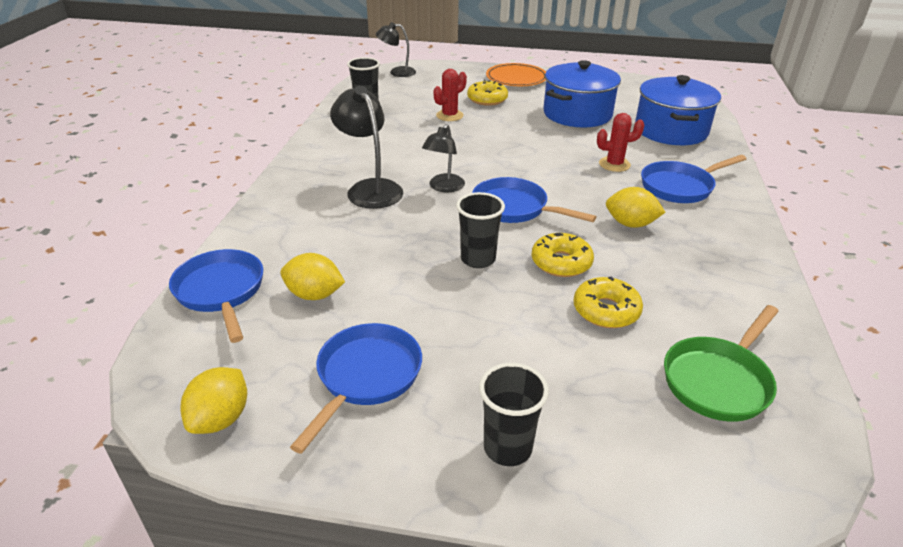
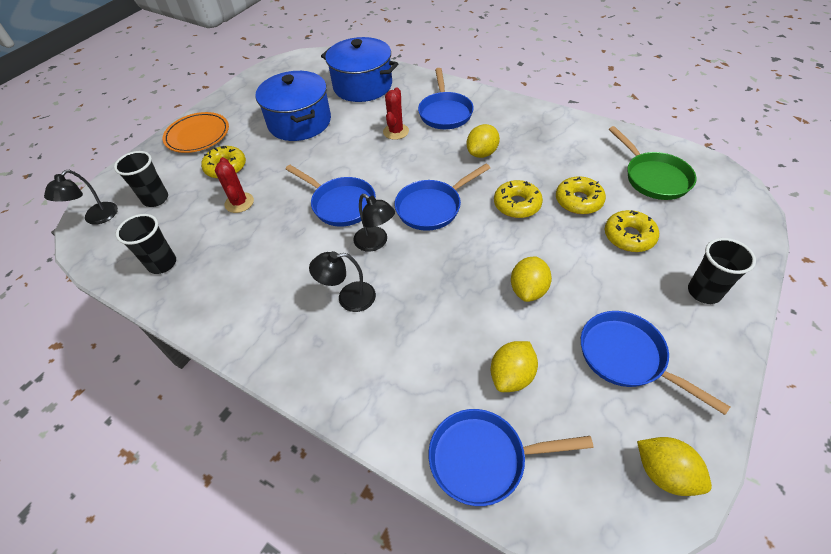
camera: 65 degrees left, 15 degrees up
(370, 188) = (348, 298): black lamp -> black lamp, size x0.65
(431, 290) = (528, 290): none -> yellow lemon
(478, 259) = (496, 250): black cup -> black cup (156, 199)
(481, 159) = (340, 204): none -> blue pan
(570, 363) = (629, 236): none -> yellow donut

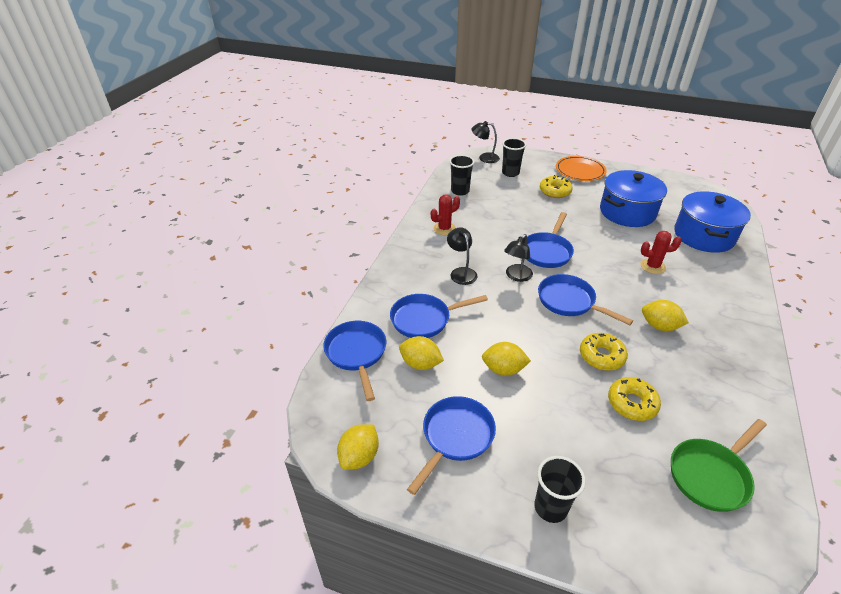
camera: 75 degrees right, 10 degrees down
(239, 203) = (524, 206): red cactus -> red cactus (444, 229)
(445, 112) = (704, 294): blue pan -> blue pan (424, 319)
(629, 236) = (600, 445): yellow donut -> none

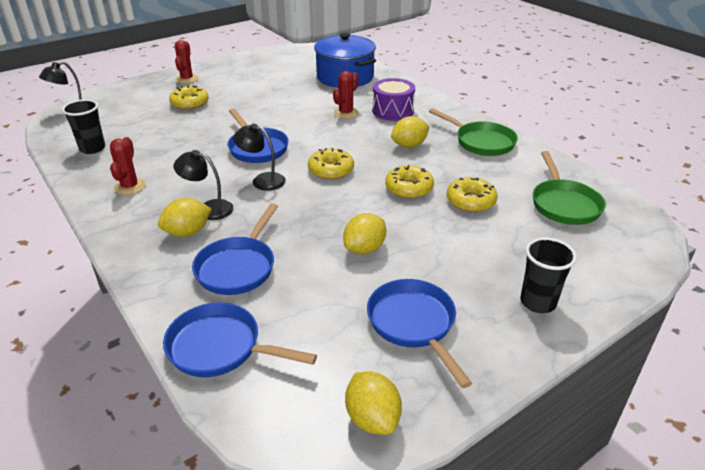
camera: 55 degrees left, 5 degrees down
(420, 364) = (295, 301): yellow lemon -> yellow lemon (187, 232)
(510, 173) = (122, 109): black cup -> none
(516, 276) = (262, 180): black lamp -> black lamp turned 135 degrees clockwise
(569, 301) = (331, 170): blue pan -> yellow donut
(580, 171) = (187, 79): orange plate -> red cactus
(627, 212) = (272, 89): blue pot -> none
(696, 290) = (393, 111): none -> purple drum
(731, 369) = (481, 142): none -> green pan

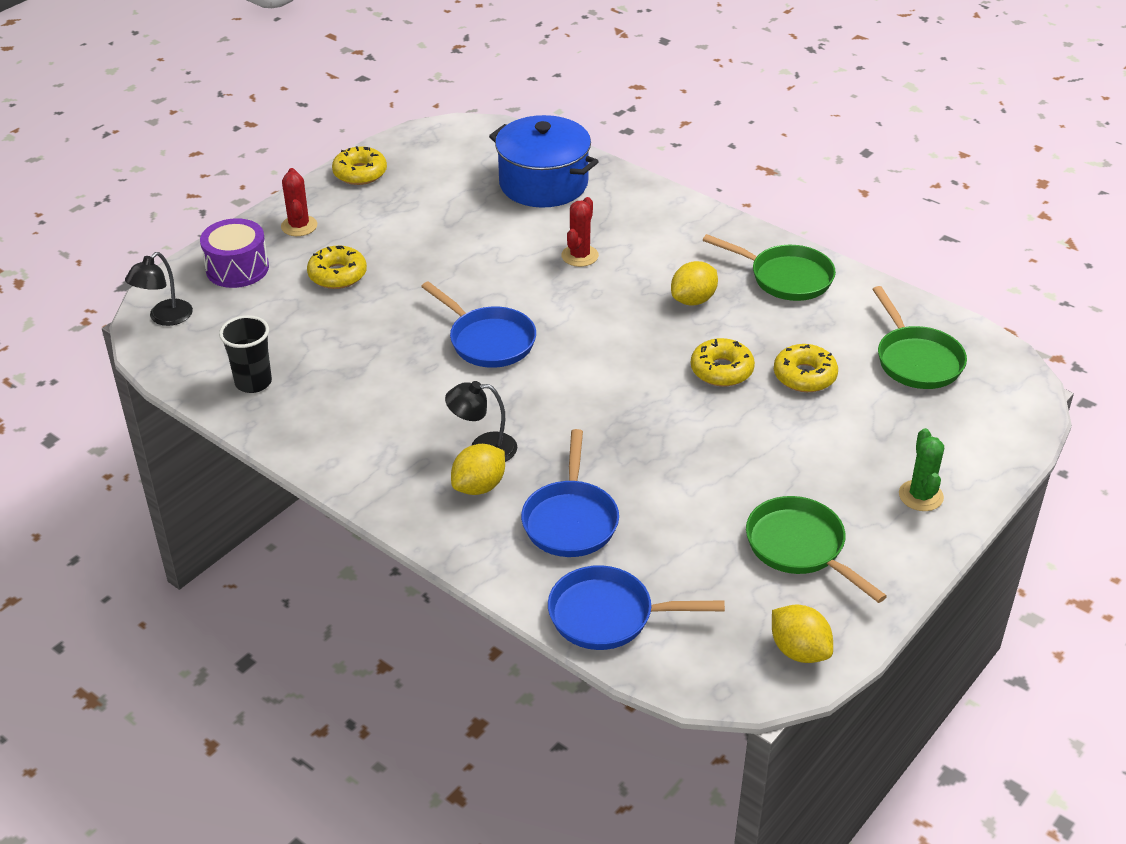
camera: 15 degrees left, 5 degrees up
(130, 187) = (355, 435): red cactus -> none
(262, 180) = (527, 392): black lamp -> none
(331, 170) = (609, 360): yellow donut -> yellow donut (360, 173)
(364, 249) = (706, 467): yellow lemon -> none
(393, 111) = (644, 241): purple drum -> purple drum (237, 268)
(413, 324) = (799, 547): blue pan -> green pan
(538, 302) = (920, 496): black cup -> green cactus

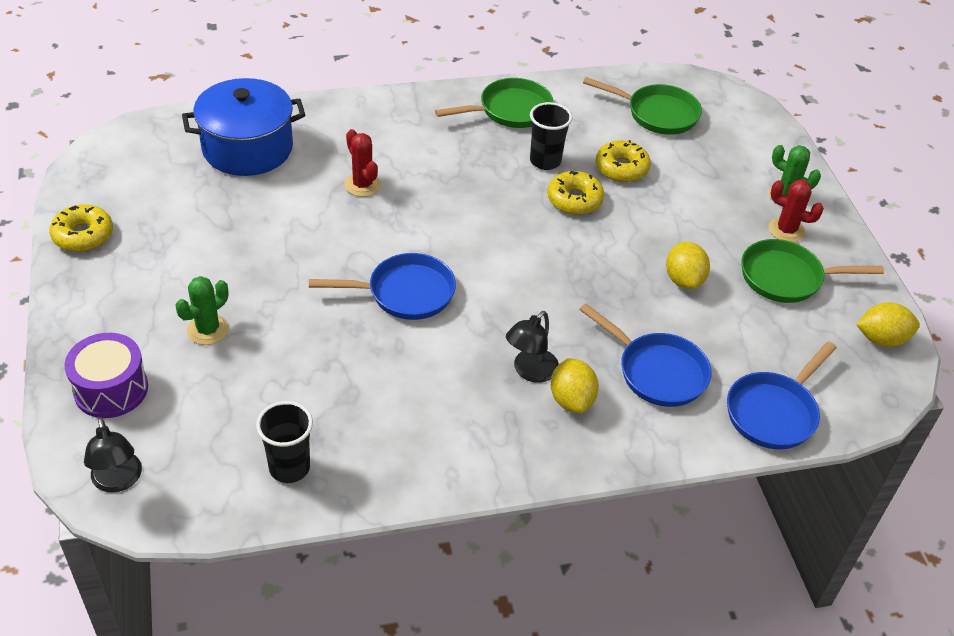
camera: 55 degrees left, 5 degrees up
(299, 226) = (105, 315): red cactus -> red cactus (786, 230)
(337, 275) = (208, 330): yellow donut -> green cactus
(693, 300) = (483, 164): yellow lemon -> yellow lemon (684, 280)
(748, 329) = (545, 161): none -> black cup

